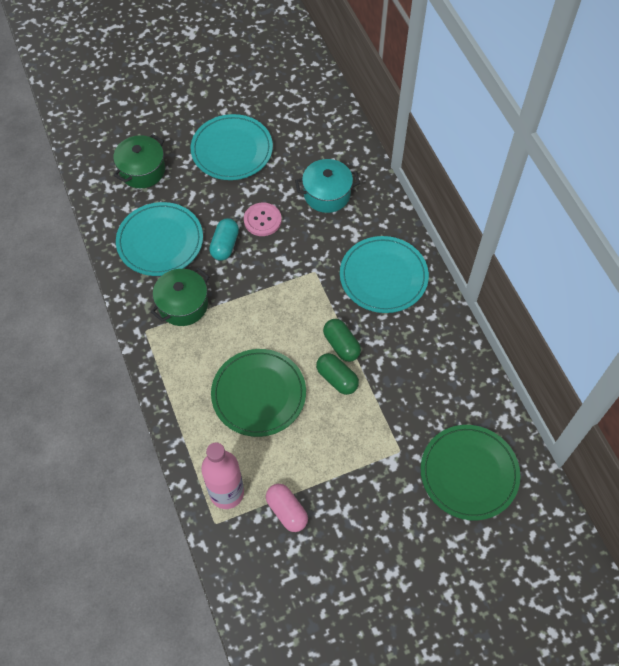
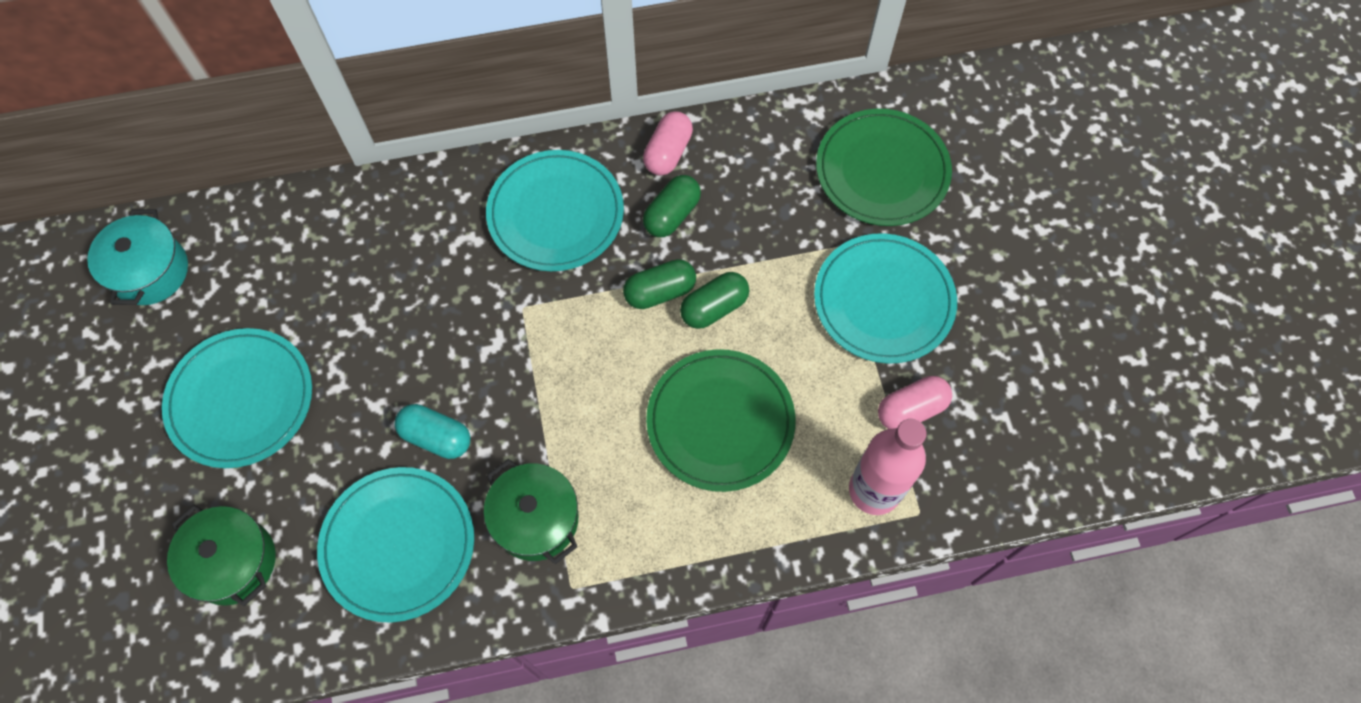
camera: 80 degrees left, 5 degrees up
(262, 220) = (403, 370): pink button -> none
(327, 194) = (381, 265): turquoise pot -> turquoise pot (150, 271)
(364, 485) = (883, 301): none -> turquoise plate
(399, 343) = (671, 214): none -> green capsule
(446, 333) = (668, 152): none -> pink capsule

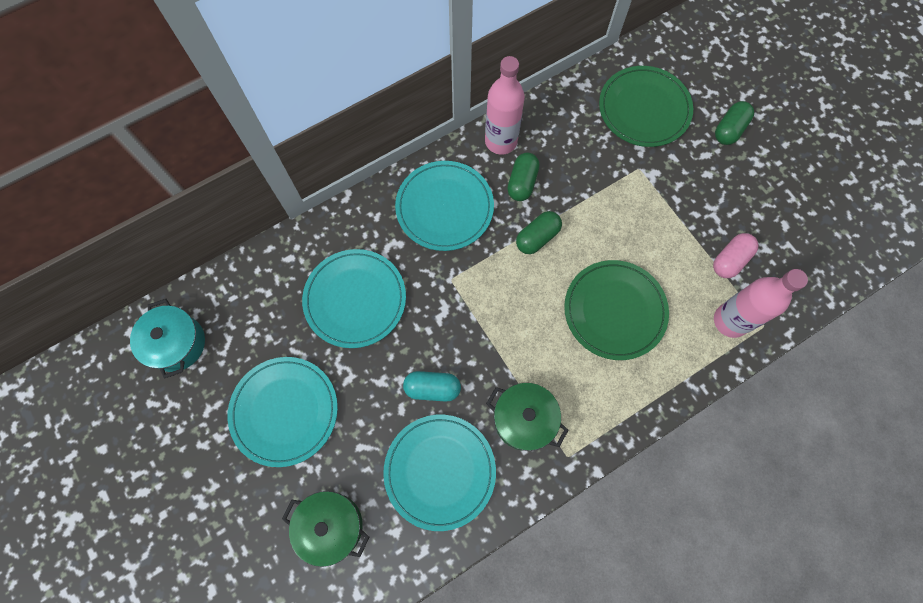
camera: 20 degrees left, 5 degrees up
(668, 152) = (501, 141): pink capsule -> pink bottle
(714, 307) = (577, 236): green capsule -> green capsule (729, 130)
(883, 301) = (682, 195): turquoise plate -> turquoise plate (355, 299)

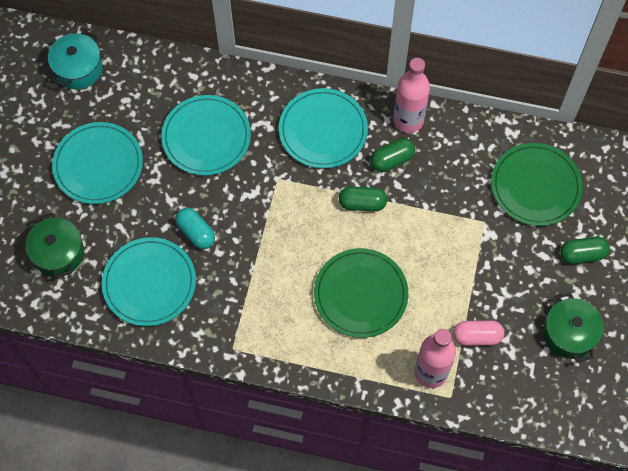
camera: 45 degrees right, 5 degrees down
(524, 419) = (230, 303): green pot -> green pot (569, 333)

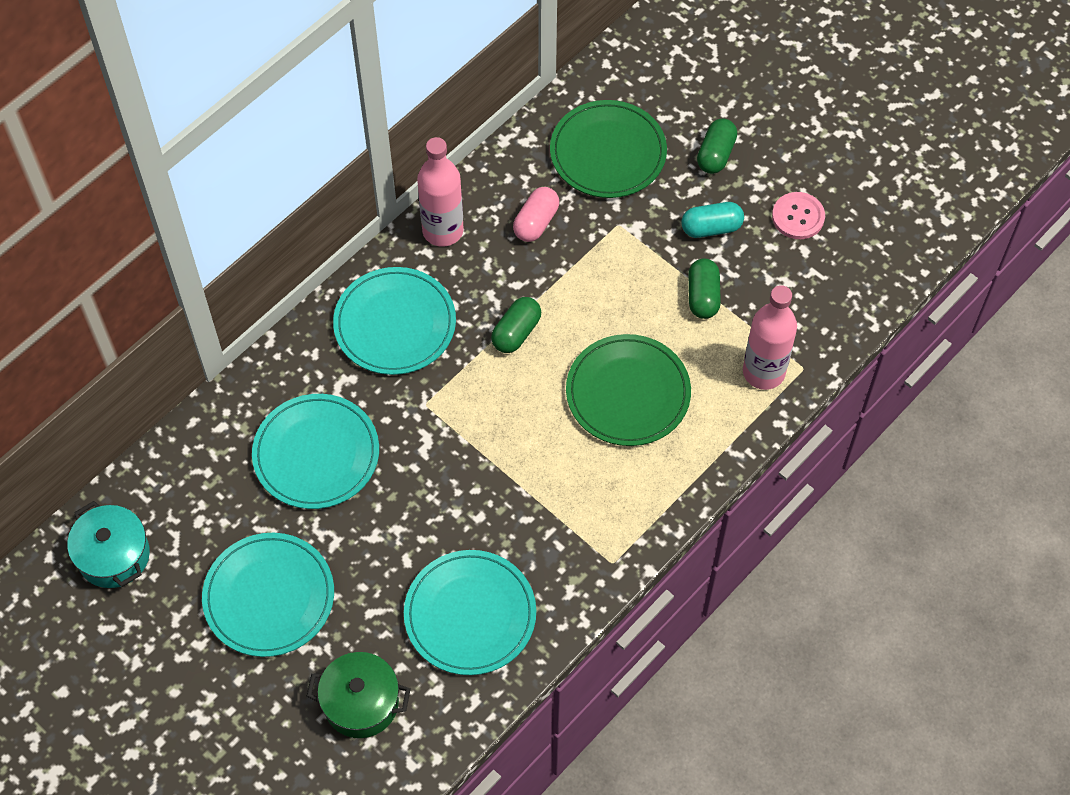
camera: 60 degrees left, 5 degrees down
(196, 232) = (437, 529): turquoise capsule -> turquoise capsule (711, 228)
(392, 160) = (481, 273): green capsule -> green capsule (703, 296)
(477, 336) = (749, 305): pink capsule -> pink capsule (536, 222)
(569, 333) = (798, 217): green pot -> pink button

